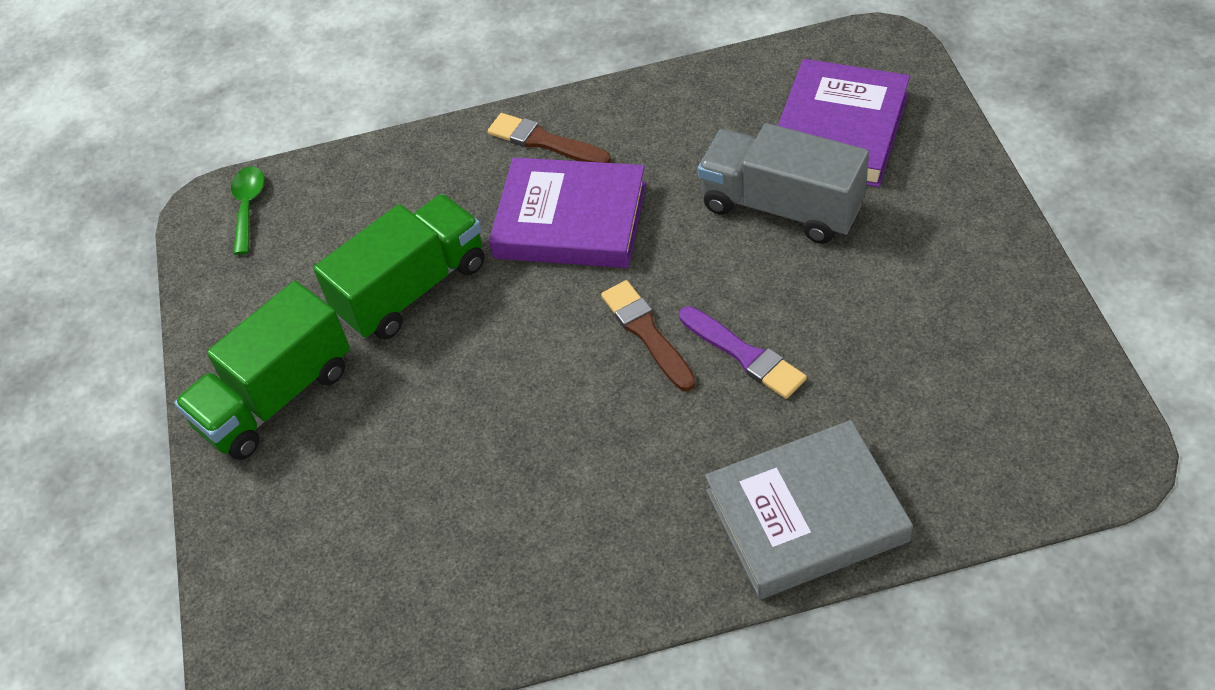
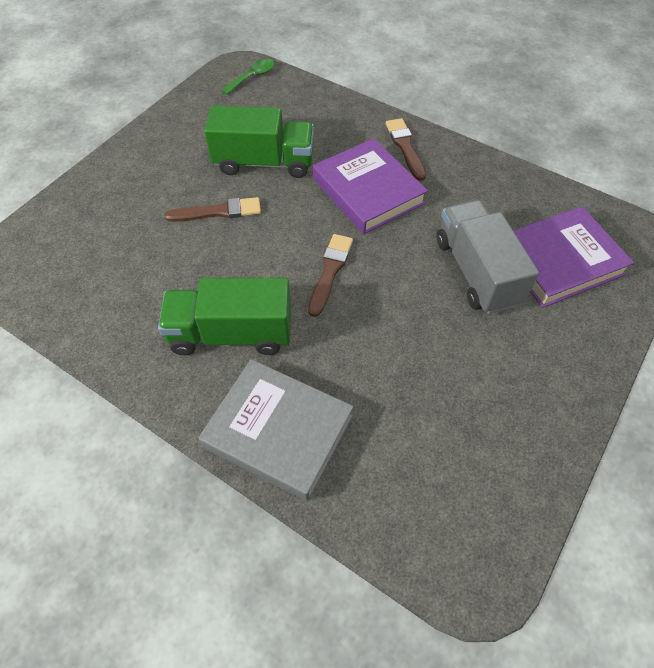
camera: 40 degrees right, 5 degrees up
(276, 397) = (156, 160): green truck -> green truck (231, 333)
(440, 384) = (218, 212): none -> brown brush
(744, 355) = (359, 324): purple brush -> none

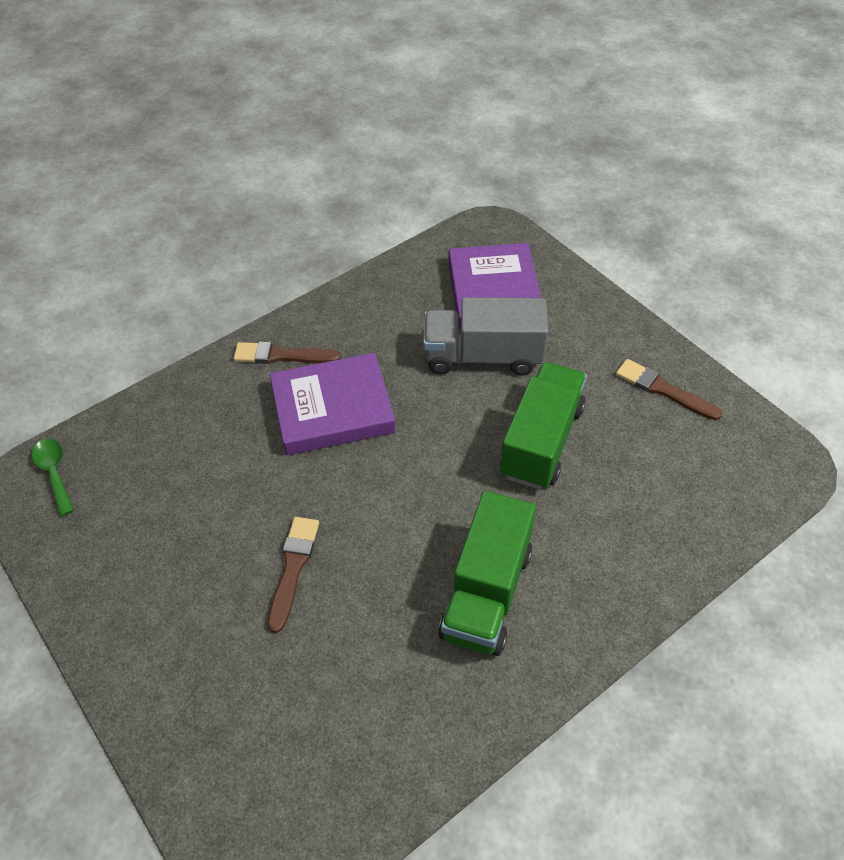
camera: 70 degrees left, 5 degrees down
(264, 162) = (231, 499): green truck -> green truck (541, 441)
(278, 431) = (621, 575): grey book -> none
(330, 271) = (434, 477): brown brush -> brown brush (663, 390)

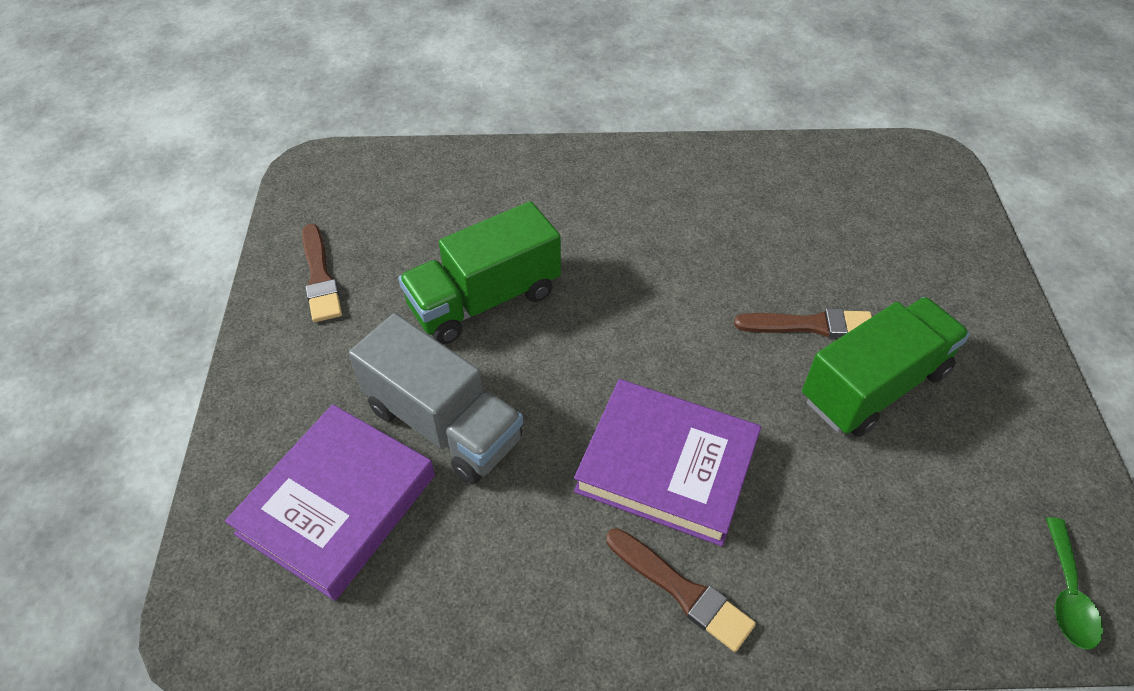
camera: 145 degrees left, 0 degrees up
(293, 568) = (810, 325): brown brush -> brown brush turned 135 degrees counterclockwise
(486, 593) = (651, 219): green truck -> green truck (874, 386)

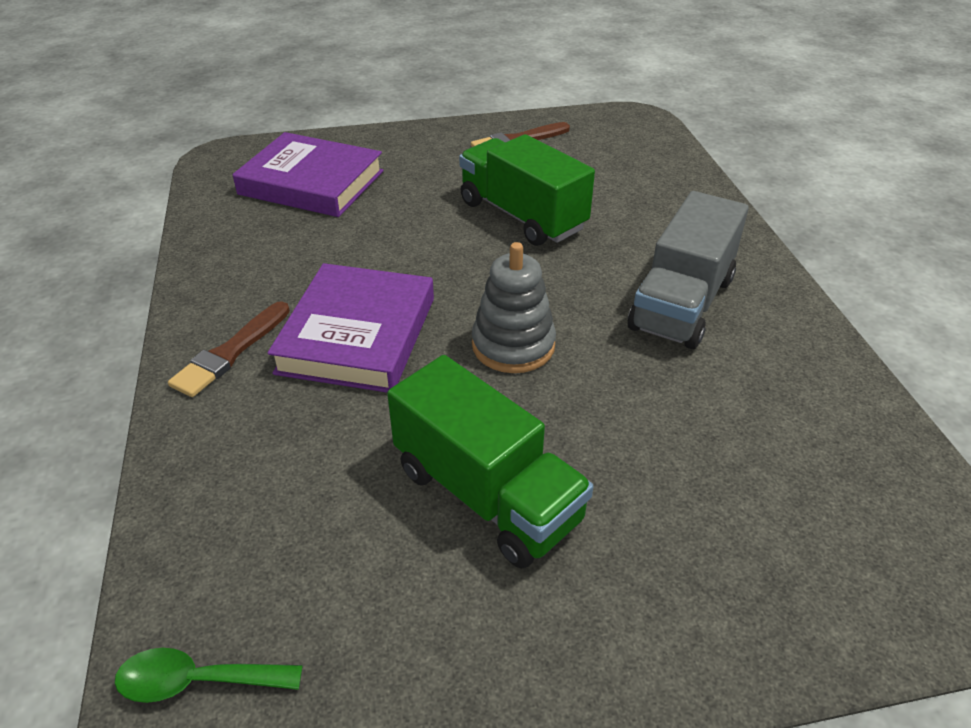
camera: 80 degrees right, 10 degrees down
(443, 423) = (387, 214): grey truck -> grey truck (682, 303)
(697, 341) = (513, 345): none -> grey stacking toy
(810, 325) = (565, 435): brown brush -> none

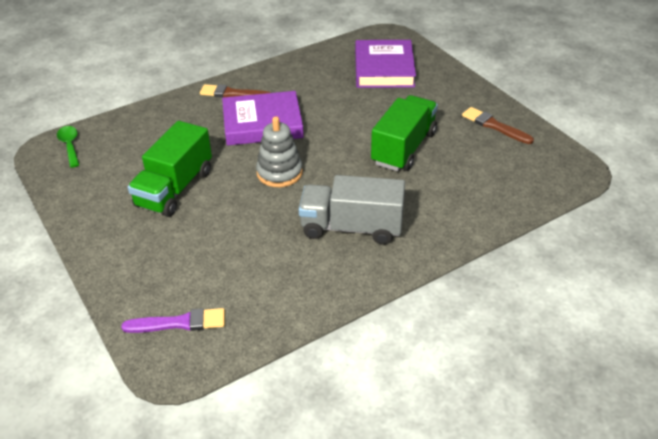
camera: 70 degrees right, 0 degrees up
(878, 554) = (179, 323): none -> purple brush

